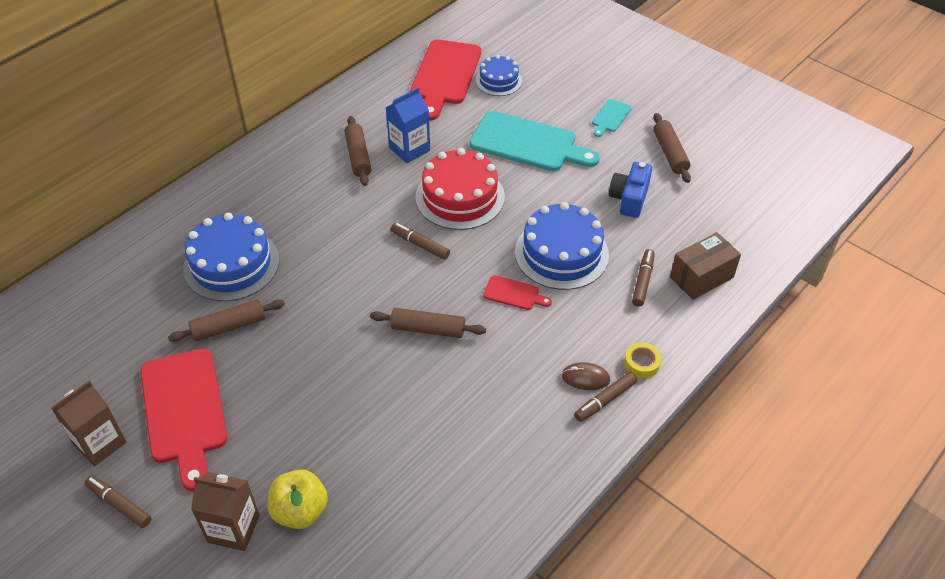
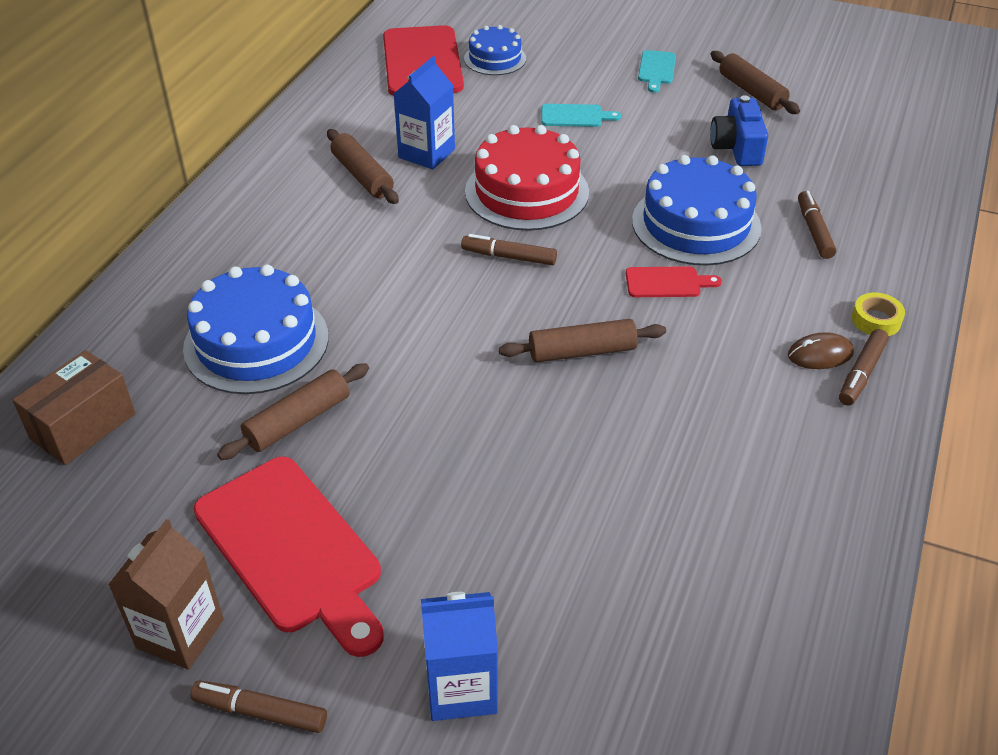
camera: 20 degrees left, 5 degrees down
(233, 528) = (461, 688): brown carton -> blue carton
(300, 511) = (547, 631): yellow apple -> none
(528, 143) = (575, 116): turquoise cutting board -> turquoise cutting board, size x0.46
(701, 277) = (878, 210): brown box -> brown box (83, 426)

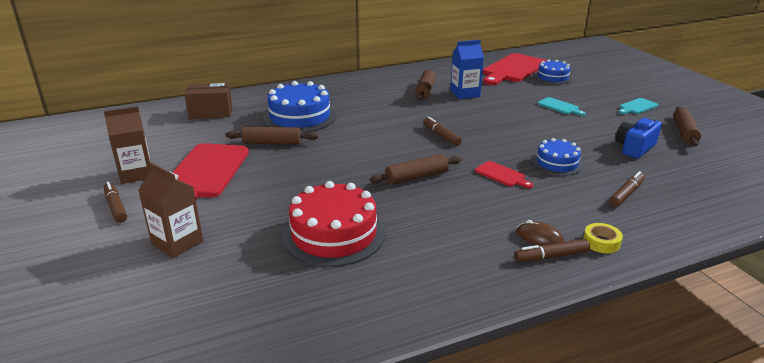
camera: 45 degrees right, 15 degrees down
(461, 688) = (177, 243): blue carton -> brown carton
(526, 192) = (488, 120): red cake -> red cake (334, 234)
(582, 351) = (416, 177): brown rolling pin -> brown rolling pin turned 60 degrees counterclockwise
(696, 224) = (557, 163): blue cake -> blue cake, size x0.58

